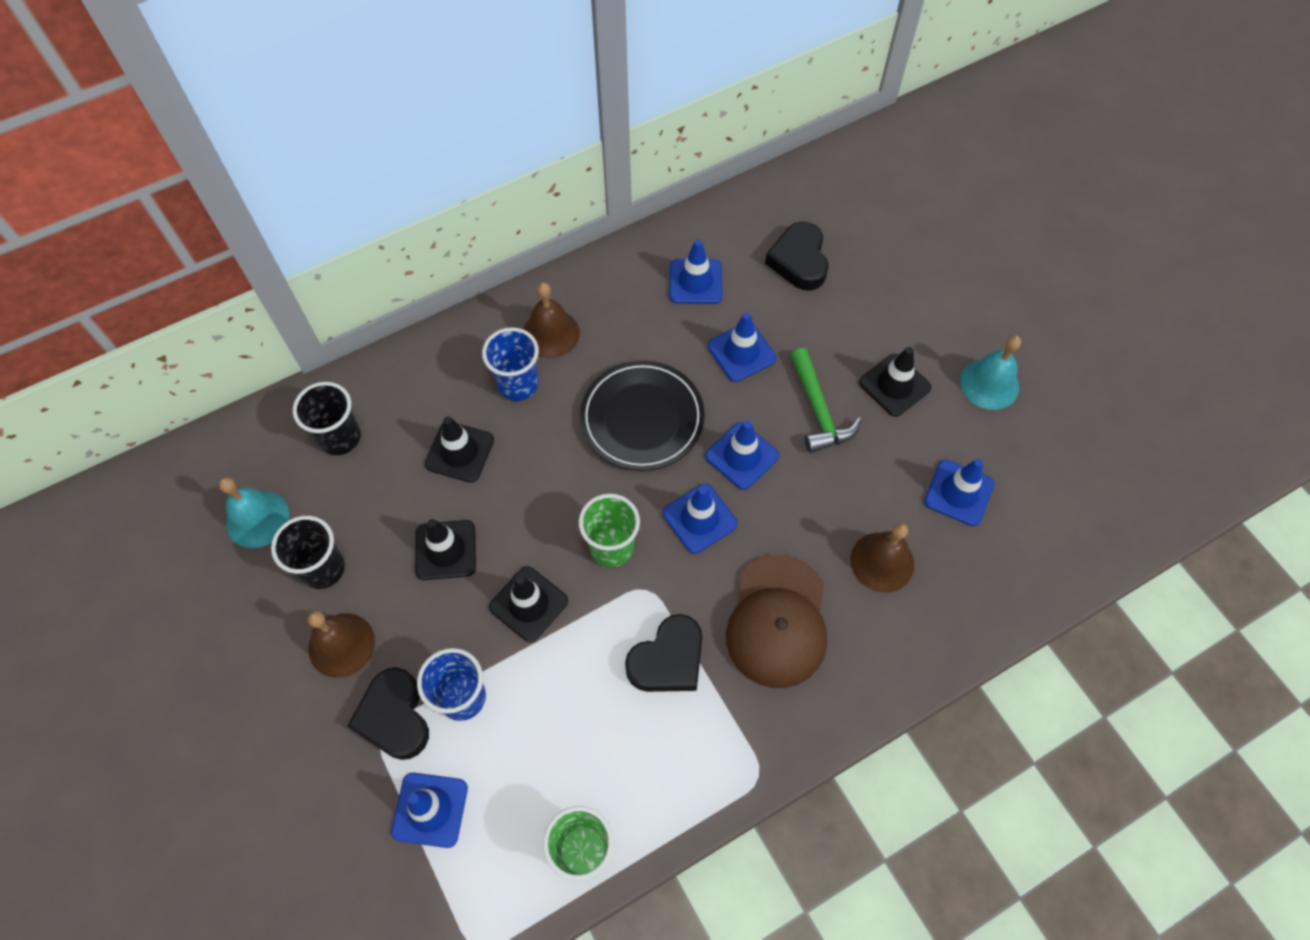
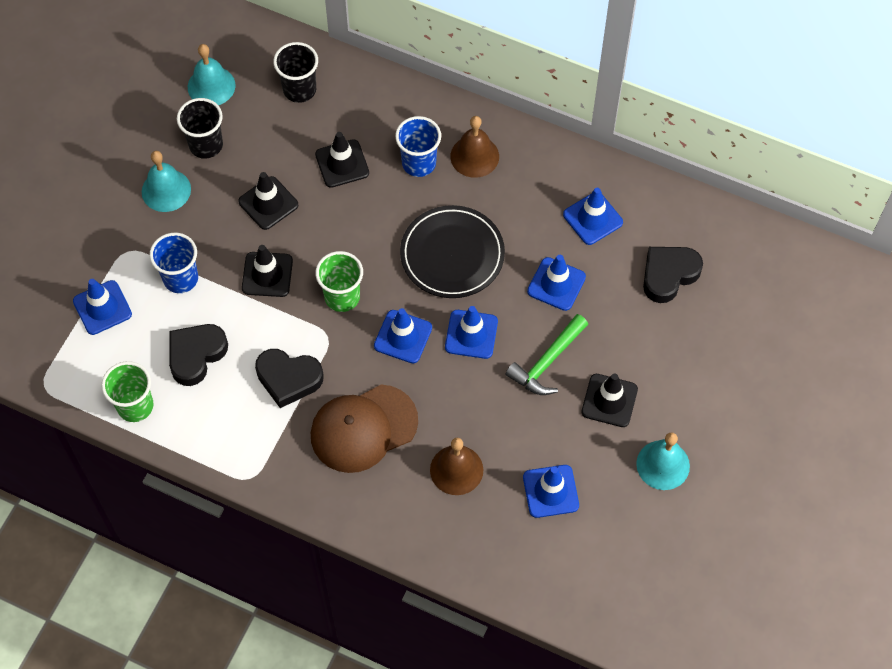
camera: 55 degrees right, 0 degrees up
(341, 645) = (166, 190): brown bell -> turquoise bell
(394, 717) = (143, 250): black heart -> black heart (196, 355)

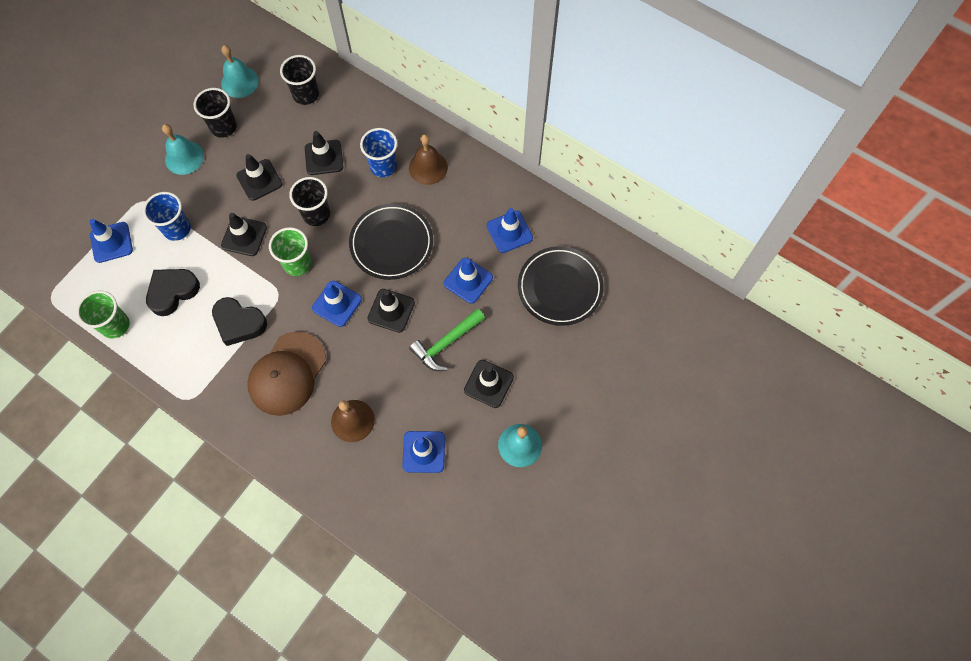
camera: 10 degrees right, 5 degrees up
(350, 234) = (316, 214): none -> black cup
(363, 428) = (287, 374): brown cap -> brown cap turned 45 degrees counterclockwise
(471, 334) = (391, 310): blue traffic cone -> black traffic cone
(668, 275) = (560, 287): black heart -> black plate

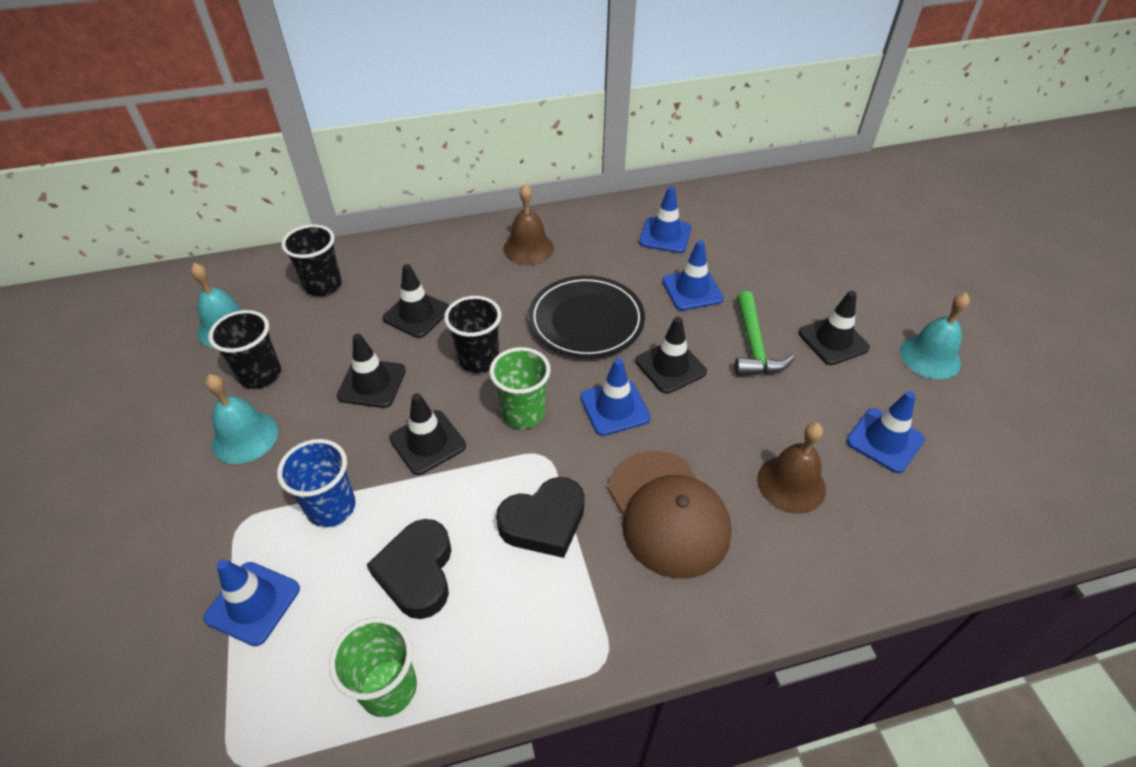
camera: 50 degrees left, 20 degrees down
(383, 166) = (486, 277): blue cup -> none
(560, 287) = (761, 237): black plate -> none

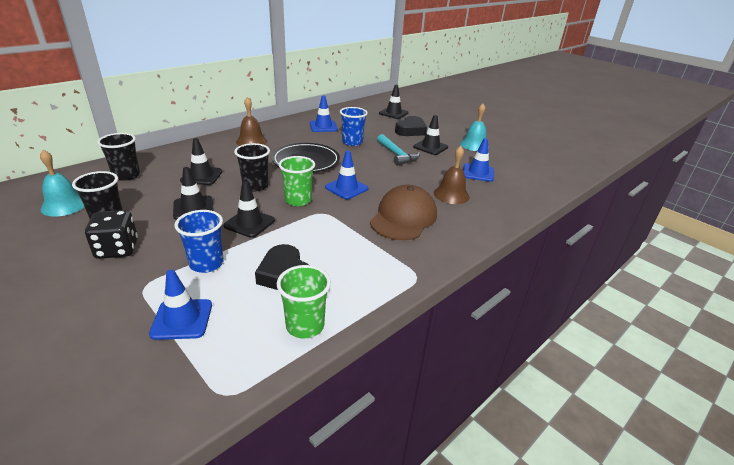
camera: 30 degrees left, 15 degrees down
(245, 437) = (117, 249): turquoise bell -> black dice
(544, 522) = (343, 236): black heart -> black heart (411, 130)
(667, 513) = (403, 217): brown cap -> brown cap turned 105 degrees counterclockwise
(670, 366) = (363, 169): black traffic cone -> black traffic cone (393, 113)
(692, 290) = (352, 142): blue traffic cone -> blue cup
(754, 346) = (397, 155): green hammer -> turquoise hammer

